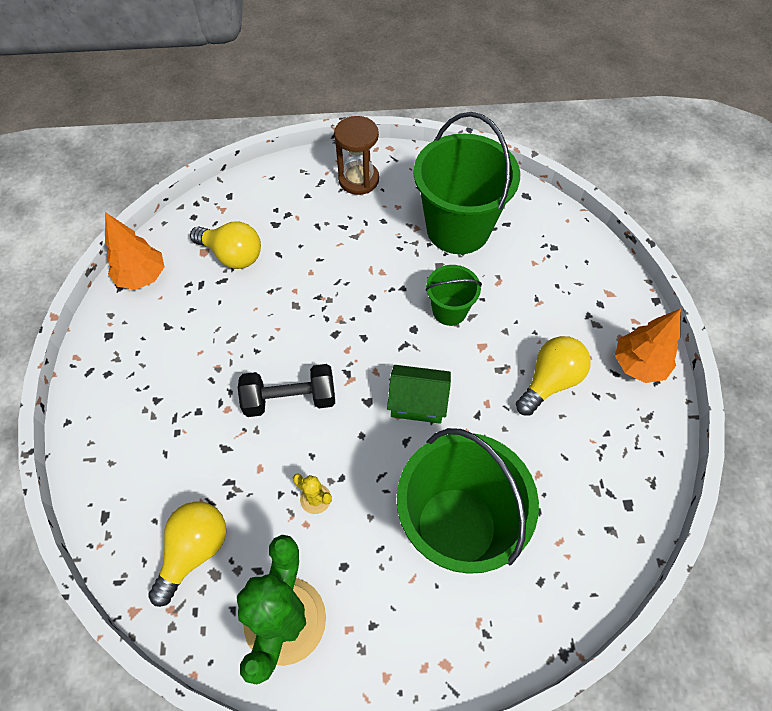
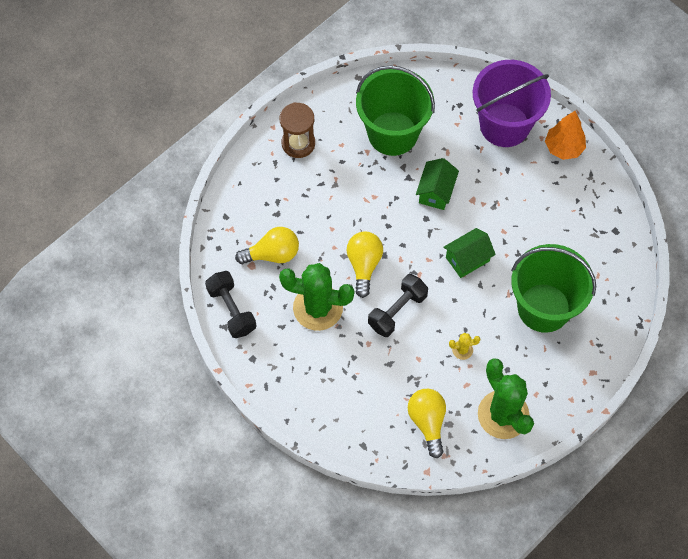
camera: 40 degrees left, 5 degrees up
(142, 277) = (232, 310): orange tree -> black dumbbell
(218, 335) = (318, 308): none -> green cactus
(449, 311) = (436, 192): green bucket -> green house
(550, 381) = (526, 193): yellow light bulb -> yellow light bulb (364, 265)
(587, 297) = (504, 125): none -> purple bucket

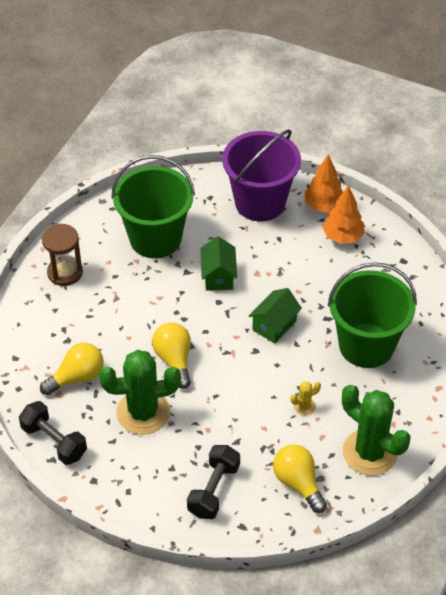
camera: 20 degrees left, 15 degrees down
(397, 311) = (225, 391): black dumbbell -> black dumbbell (214, 490)
(568, 187) = (343, 236): none -> orange tree

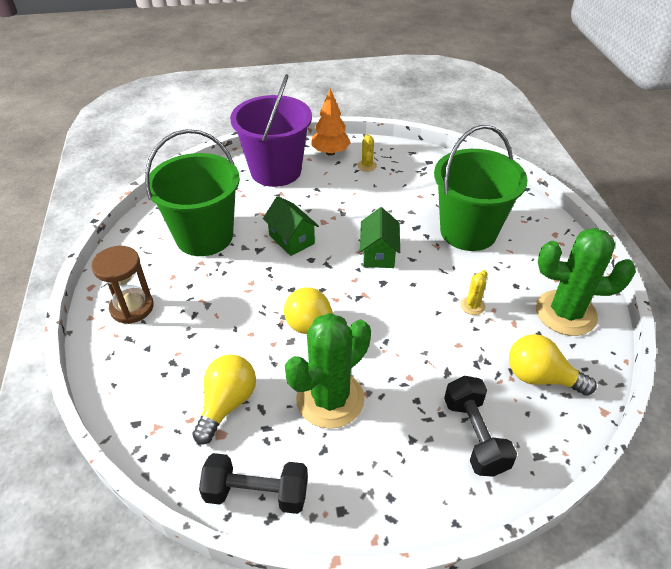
camera: 35 degrees left, 5 degrees down
(343, 236) = (367, 166): orange tree -> yellow cactus

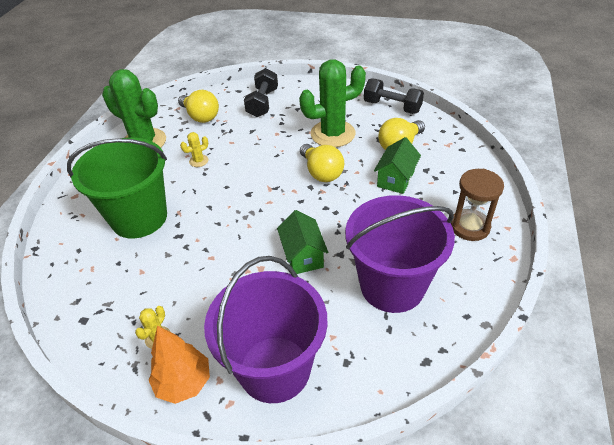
camera: 155 degrees left, 0 degrees up
(204, 236) = (392, 286): green bucket -> purple bucket
(378, 254) = (233, 218): green house -> green house (395, 179)

